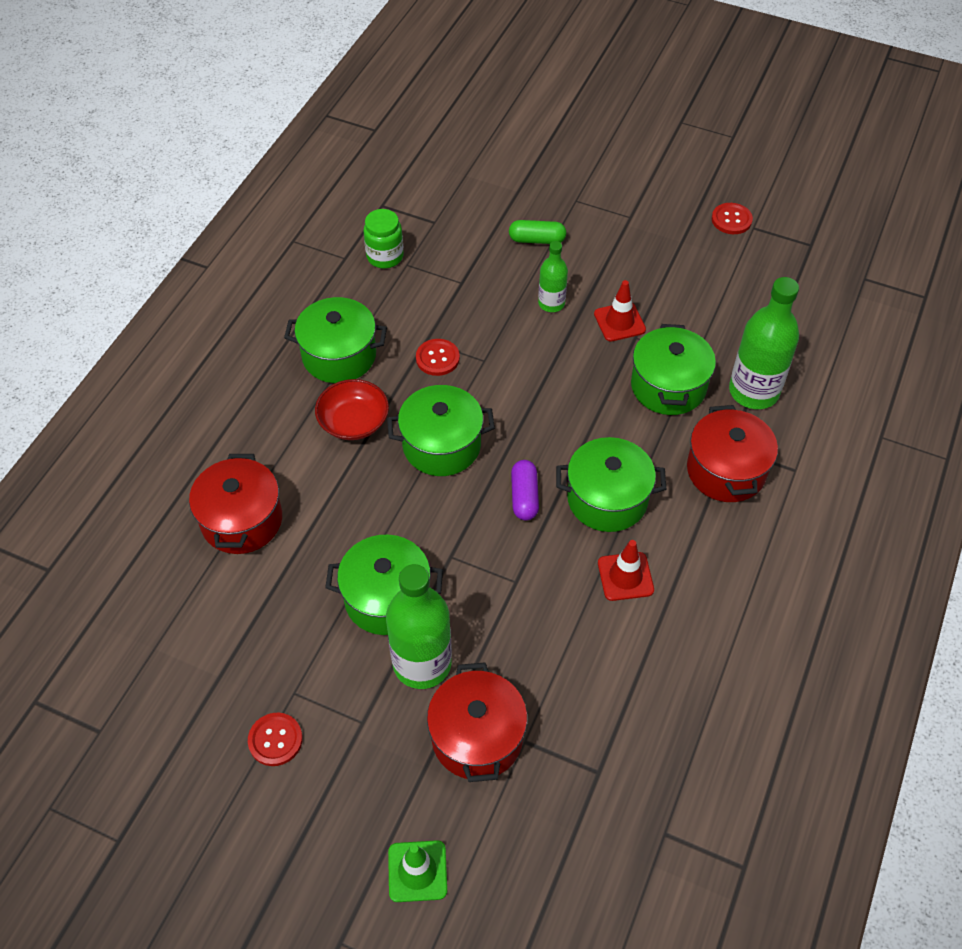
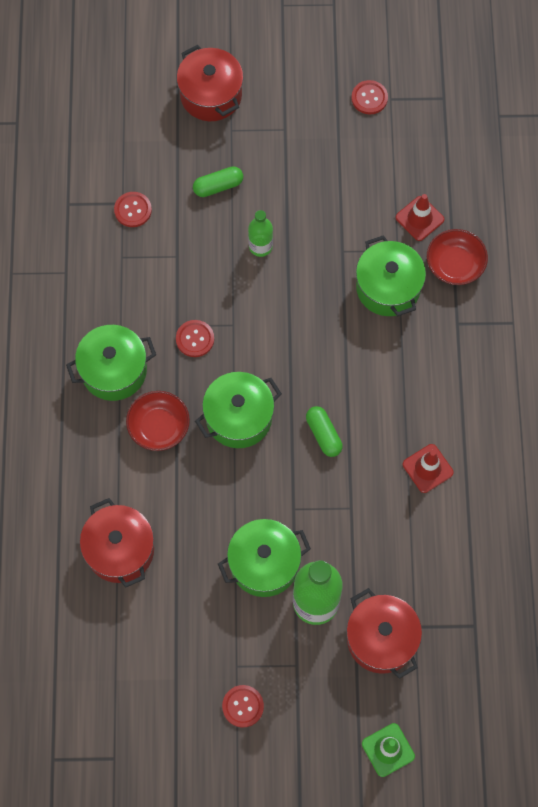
camera: 25 degrees left, 15 degrees up
(385, 256) = (99, 257): green jar -> none
(441, 231) = (133, 210): none -> red button
(524, 496) = (323, 434): purple capsule -> green capsule
(607, 499) = (386, 409): green pot -> none
(619, 322) = (323, 241): red traffic cone -> red traffic cone (419, 218)
(726, 470) = (463, 345): red pot -> red pot (211, 95)
(753, 391) = (455, 264): green bottle -> red bowl

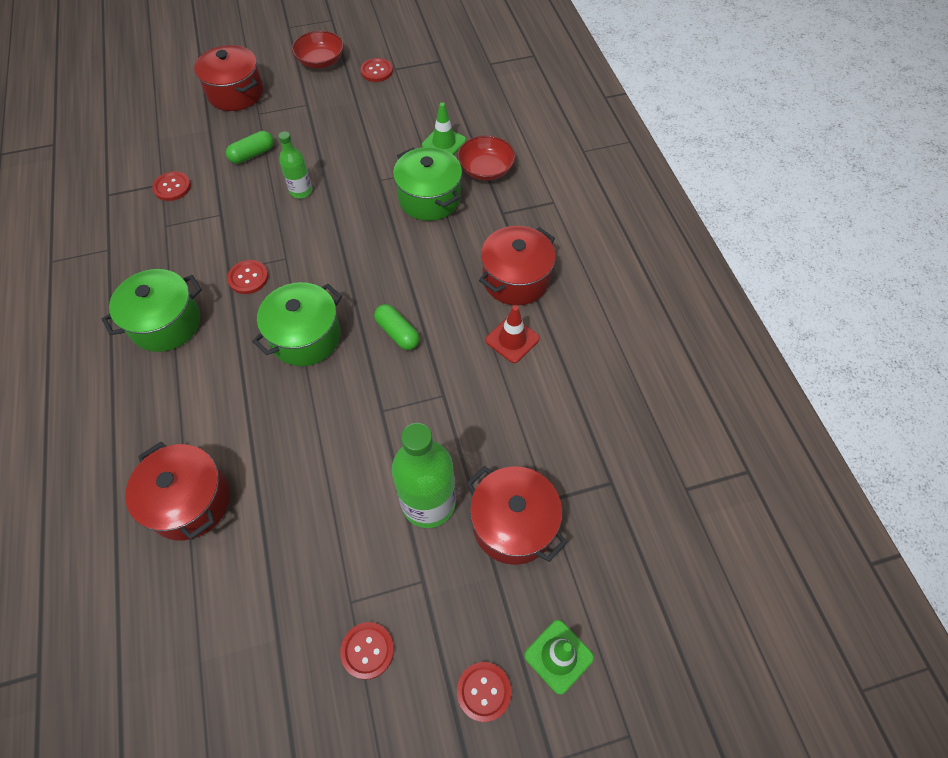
camera: 15 degrees left, 10 degrees down
(159, 426) = (221, 364): red bowl -> red bowl (321, 61)
(264, 564) = (361, 475): green pot -> none
(324, 759) = (484, 691): none -> red button
(419, 218) = (444, 143): red traffic cone -> green traffic cone
(449, 404) = (515, 279): none -> red pot

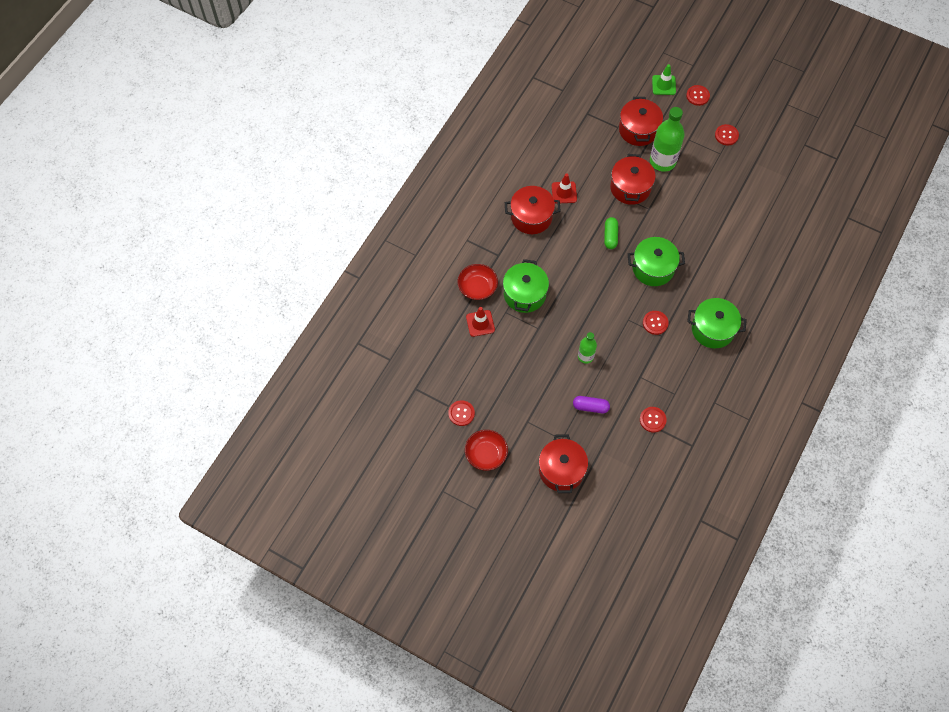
camera: 135 degrees left, 5 degrees up
(190, 501) = (755, 235): red pot -> red pot (630, 188)
(252, 154) = (590, 407): green capsule -> purple capsule
(444, 143) = (480, 323): green traffic cone -> red traffic cone

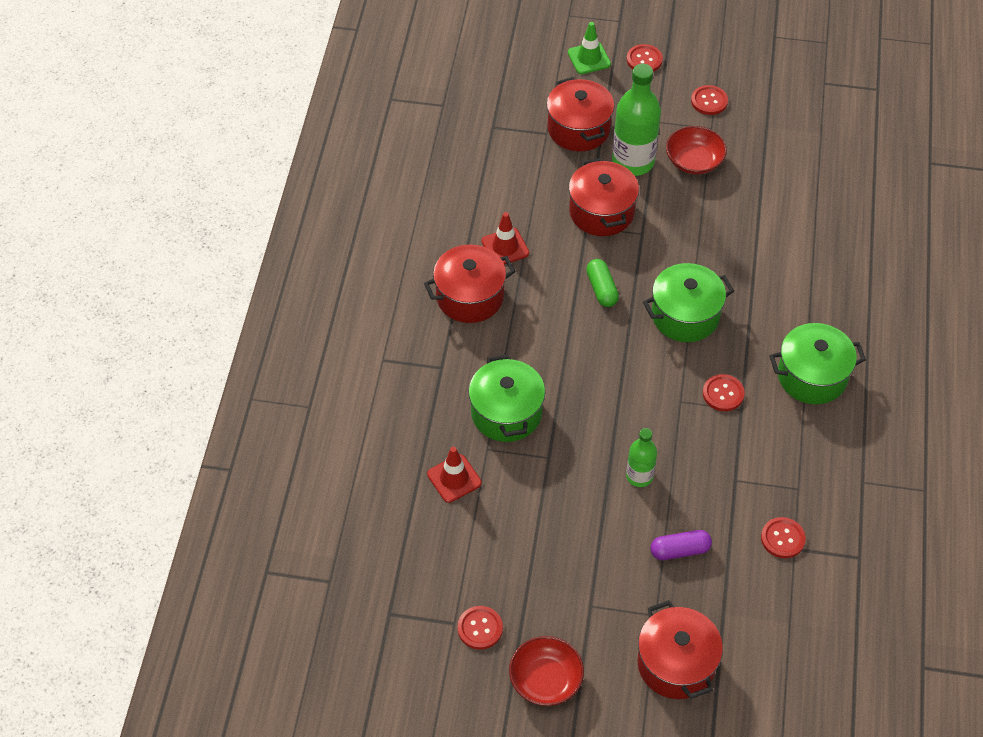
camera: 20 degrees left, 10 degrees down
(477, 287) = (428, 425): red bowl -> red bowl (694, 161)

